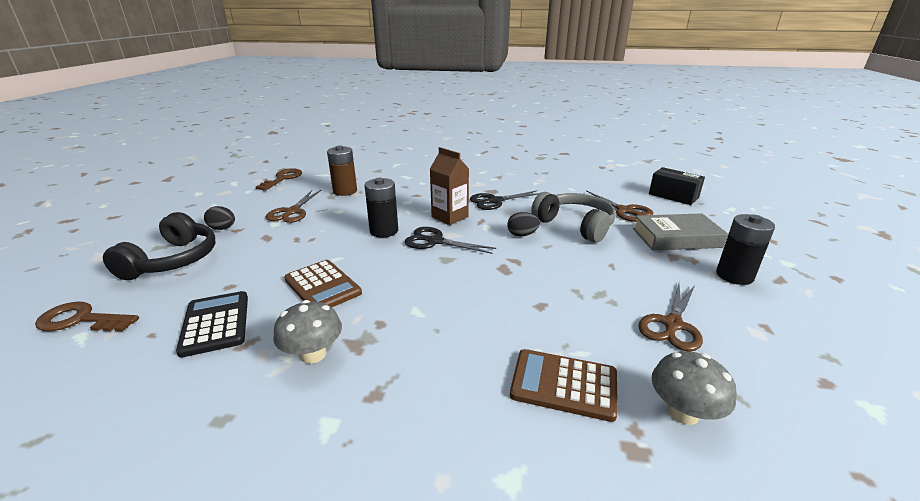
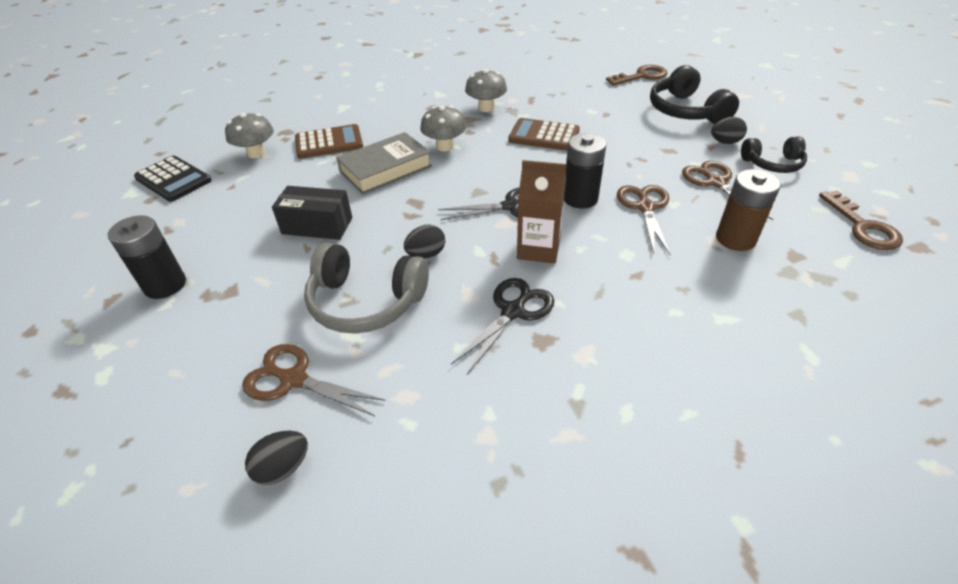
camera: 150 degrees right, 15 degrees up
(215, 323) = (567, 99): black calculator -> black calculator (173, 179)
(238, 209) = (772, 164): none -> black headphones
(427, 314) = (445, 146): none -> grey mushroom
(629, 192) = (283, 468): none -> black egg
(672, 324) = (251, 203): brown scissors -> brown scissors (645, 207)
(673, 196) = (184, 498): black box -> black box (317, 226)
(676, 238) = (217, 333): grey book -> grey book (385, 169)

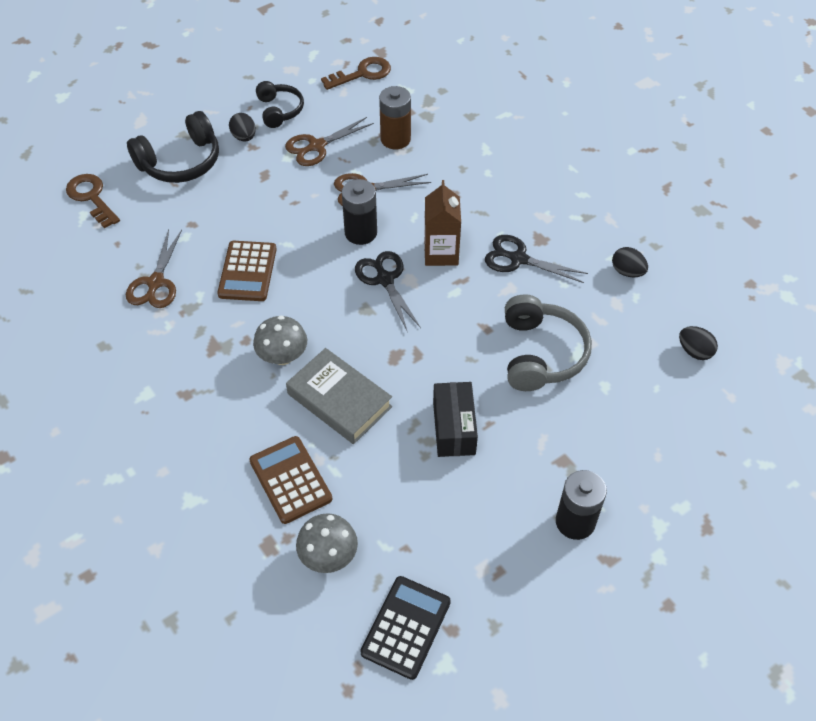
camera: 105 degrees left, 10 degrees up
(294, 379) = (631, 373): brown scissors -> brown scissors (156, 282)
(426, 254) = (470, 328): black egg -> black egg (627, 272)
(486, 108) = (184, 335): grey mushroom -> none

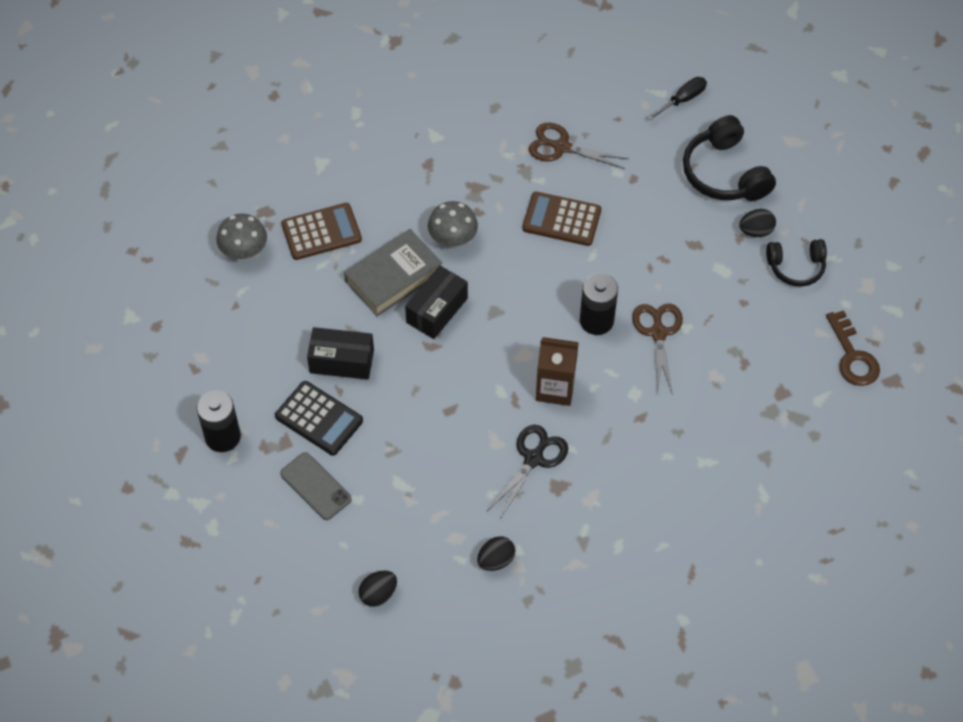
camera: 100 degrees right, 5 degrees up
(91, 197) = (683, 99): brown key -> black screwdriver
(317, 146) = (732, 296): brown scissors -> none
(374, 356) = (437, 310): none -> black box
(385, 279) = (529, 333): black scissors -> none
(395, 139) = (734, 373): brown battery -> none
(406, 627) = (168, 295): black calculator -> black calculator (319, 418)
(540, 354) = (407, 451): grey headphones -> none
(603, 423) = (315, 486): none -> grey phone

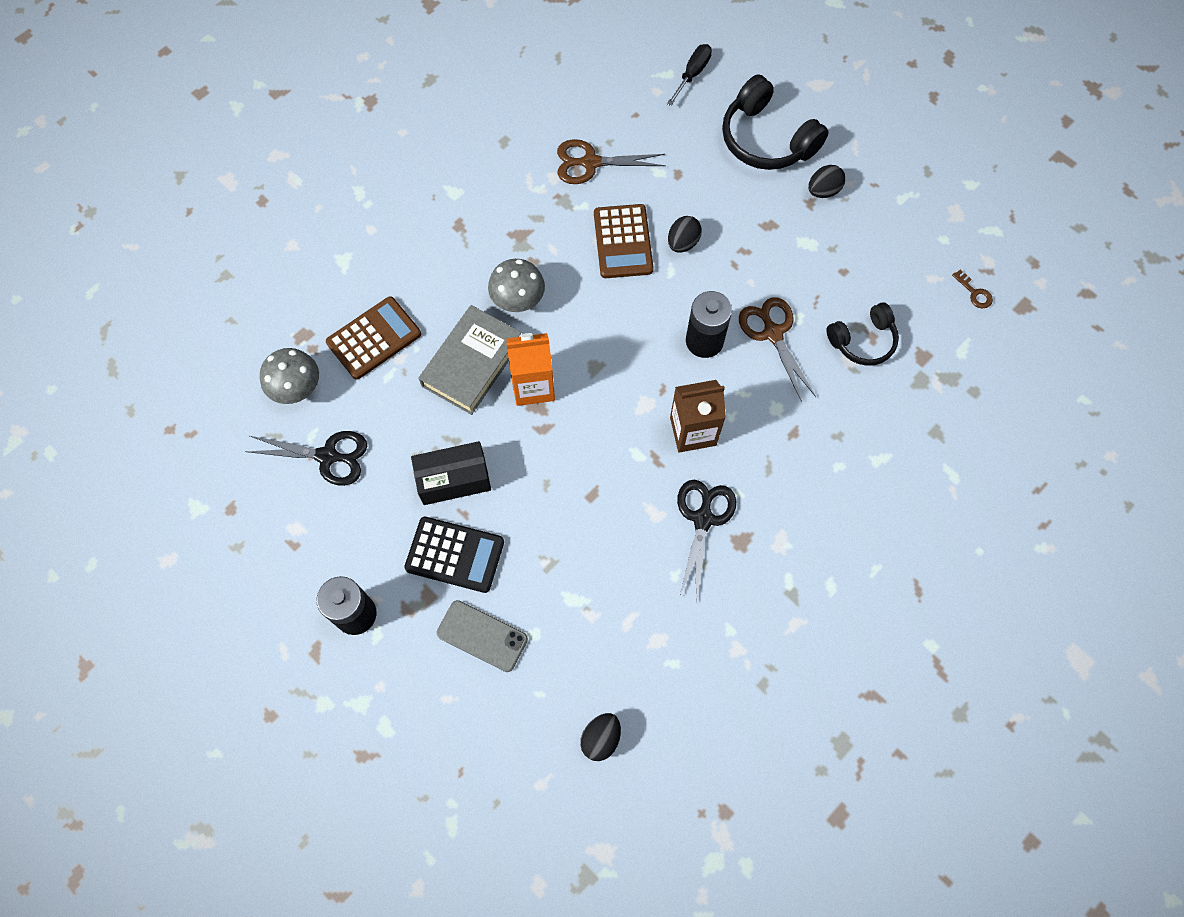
camera: 20 degrees left, 10 degrees up
(248, 311) = (327, 456): none -> black scissors
(437, 310) = (533, 386): black box -> orange carton
(496, 560) = (711, 650): black egg -> black egg (683, 243)
(561, 220) = (623, 242): brown calculator -> brown calculator turned 90 degrees counterclockwise
(796, 267) = (879, 216): black headphones -> black headphones (863, 341)
(853, 356) = (974, 293): brown key -> brown key, size x0.51

